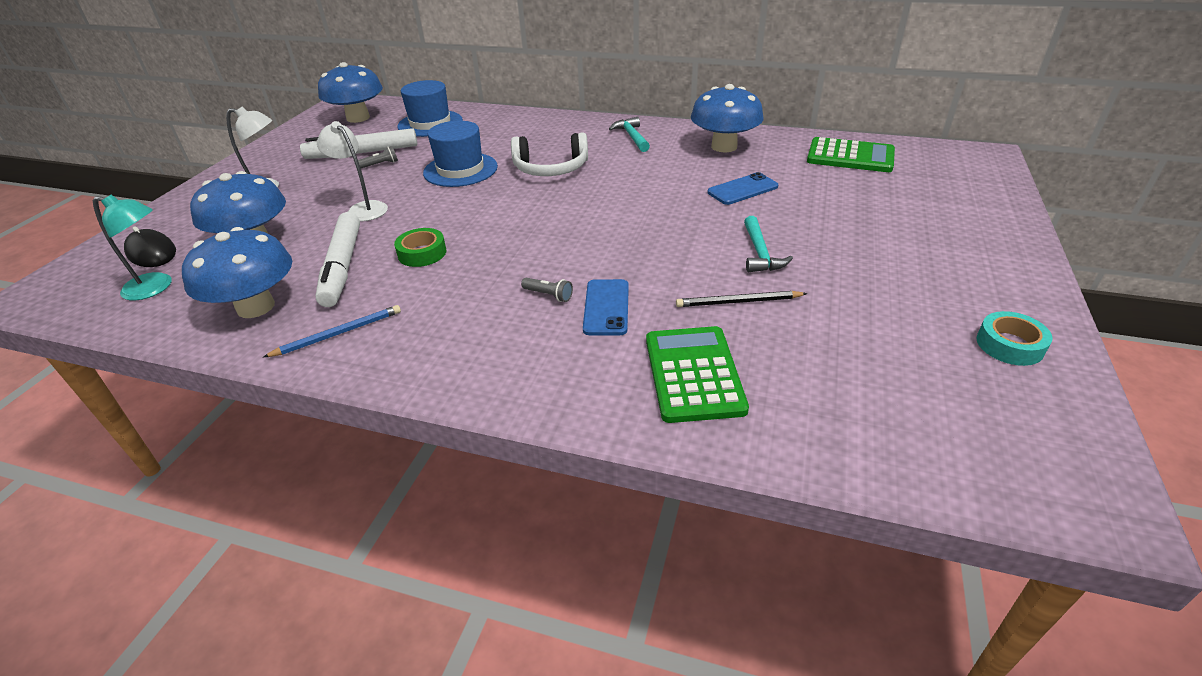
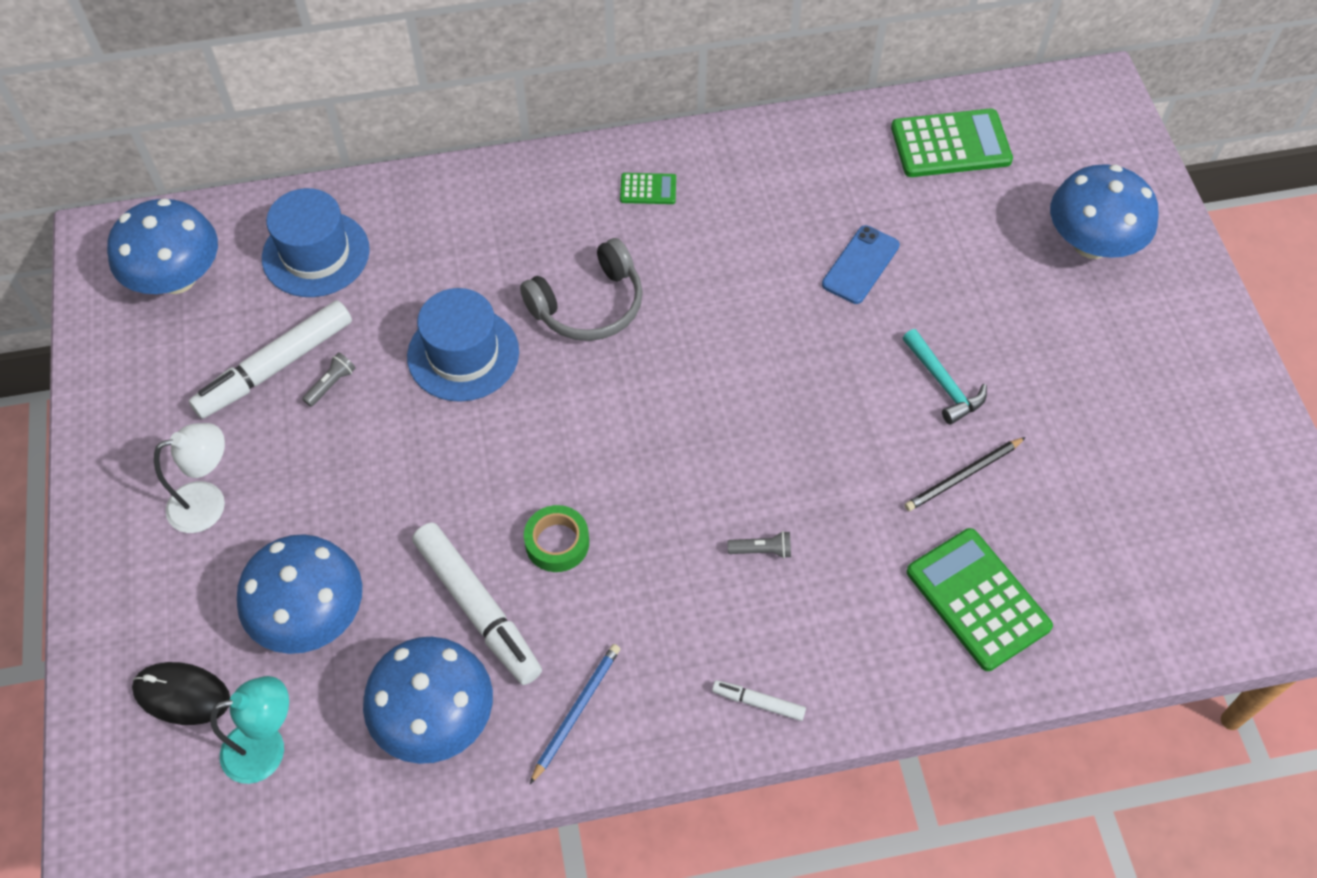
camera: 30 degrees left, 20 degrees up
(363, 208) = (398, 490): white lamp -> none
(462, 373) = (758, 703): none -> white marker
(551, 168) = (589, 305): white headphones -> grey headphones
(606, 307) = (836, 542): blue phone -> none
(631, 137) = (648, 189): turquoise hammer -> green calculator
(724, 146) = (786, 173): blue mushroom -> blue mushroom (1091, 243)
(1009, 345) = (1227, 434): turquoise tape -> none

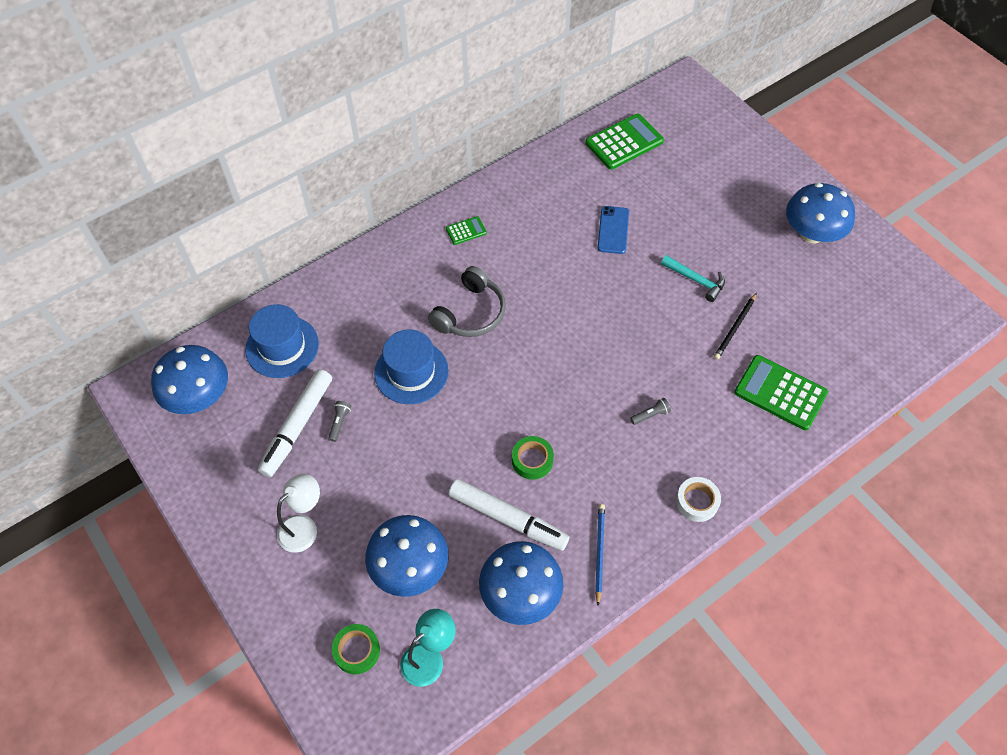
camera: 25 degrees left, 0 degrees up
(182, 695) = (357, 650): black mouse -> green tape
(758, 703) = (697, 501): white marker -> white tape
(1091, 243) = (730, 171): blue mushroom -> blue mushroom (811, 233)

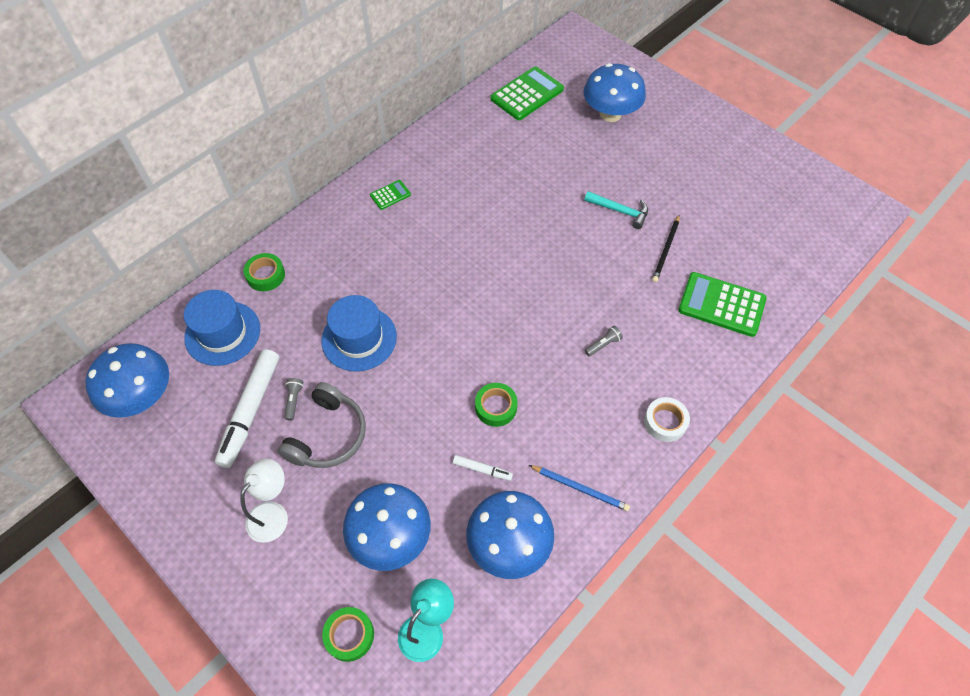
camera: 10 degrees left, 0 degrees up
(331, 295) = (266, 275): none -> green tape
(470, 313) = (409, 273): grey headphones -> grey headphones (328, 435)
(508, 518) = (482, 469): white marker -> white marker, size x0.47
(599, 552) = (580, 488): blue pencil -> blue pencil turned 120 degrees clockwise
(613, 230) = (532, 175): blue phone -> none
(811, 233) = (717, 154): blue mushroom -> blue mushroom (610, 114)

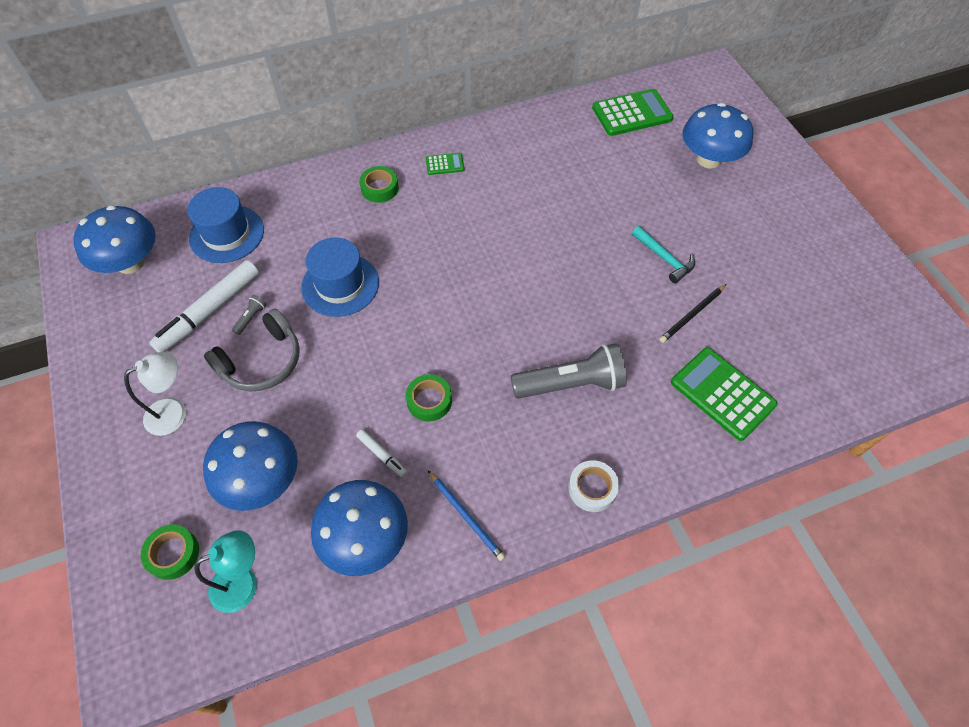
camera: 25 degrees right, 0 degrees up
(266, 275) = (292, 197): green tape -> green tape (379, 188)
(603, 344) = (571, 384): grey flashlight -> grey flashlight, size x2.49

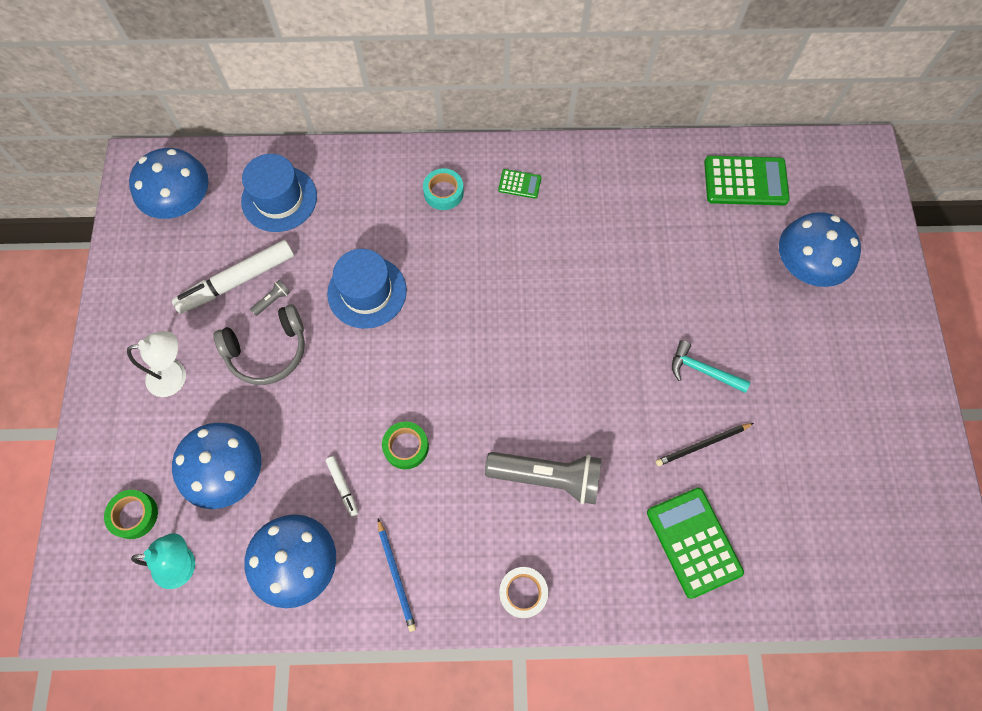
camera: 20 degrees right, 10 degrees up
(379, 188) = (443, 192): green tape -> turquoise tape
(664, 258) = (702, 370): turquoise hammer -> turquoise hammer turned 135 degrees clockwise

